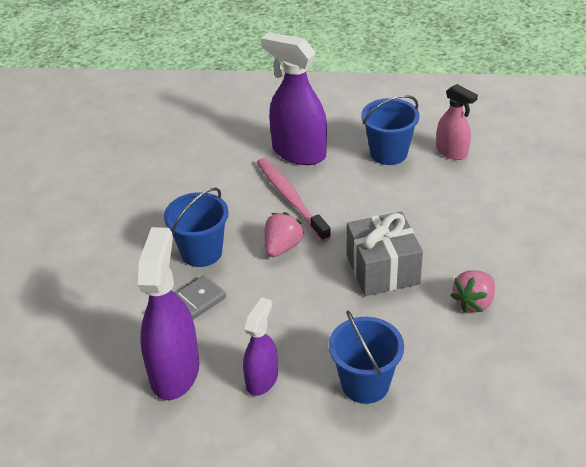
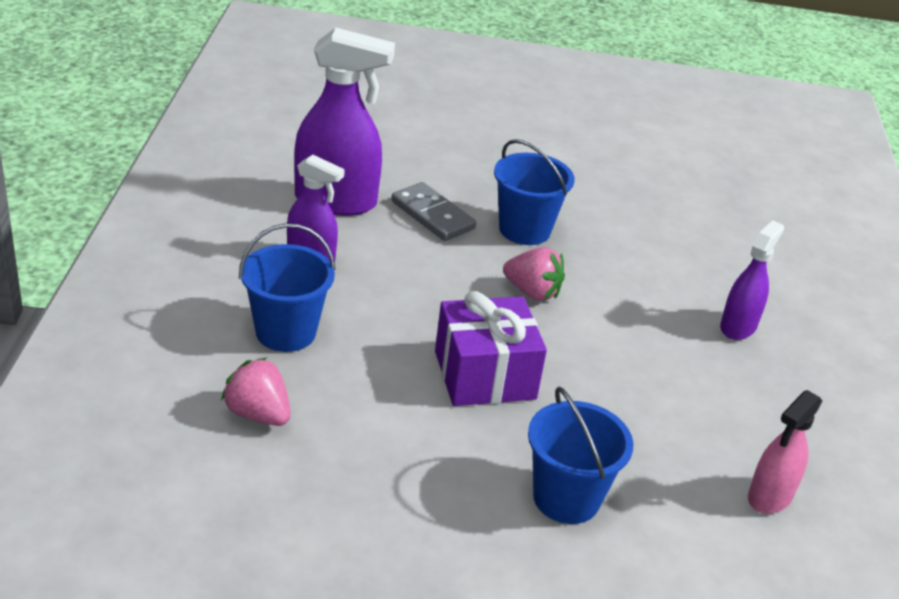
camera: 85 degrees right, 5 degrees down
(290, 198) = (632, 309): pink toothbrush -> none
(298, 152) = (738, 326): purple spray bottle -> purple spray bottle, size x0.59
(382, 269) = (484, 375): grey gift -> purple gift
(388, 153) = (753, 420): blue bucket -> blue bucket (566, 498)
(473, 302) = (411, 454): pink strawberry -> pink strawberry (258, 414)

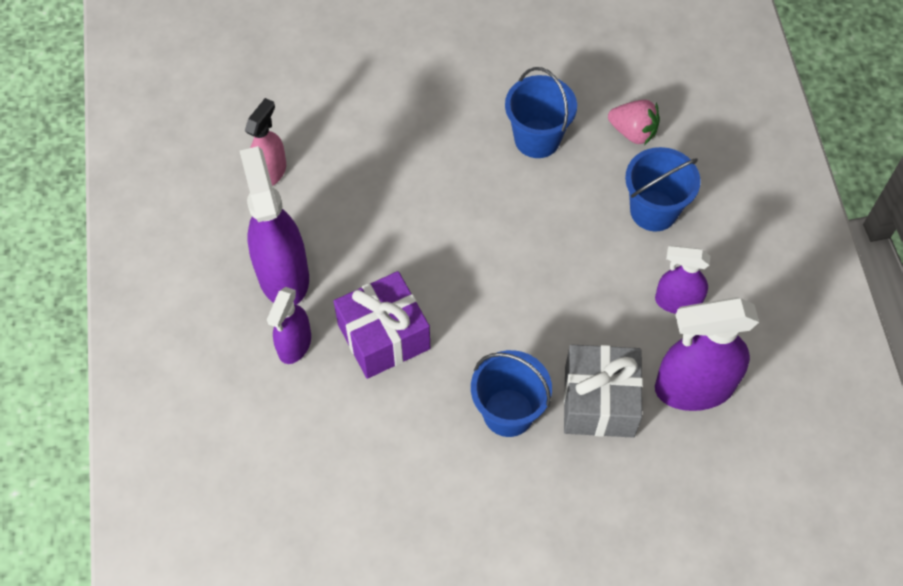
camera: 170 degrees right, 25 degrees up
(433, 215) = (599, 401): grey domino -> grey gift
(484, 375) = (492, 218): purple gift -> purple gift (384, 336)
(532, 292) = (479, 325): pink strawberry -> none
(566, 498) = (409, 129): blue bucket -> blue bucket (537, 139)
(751, 387) = (283, 274): none -> purple spray bottle

